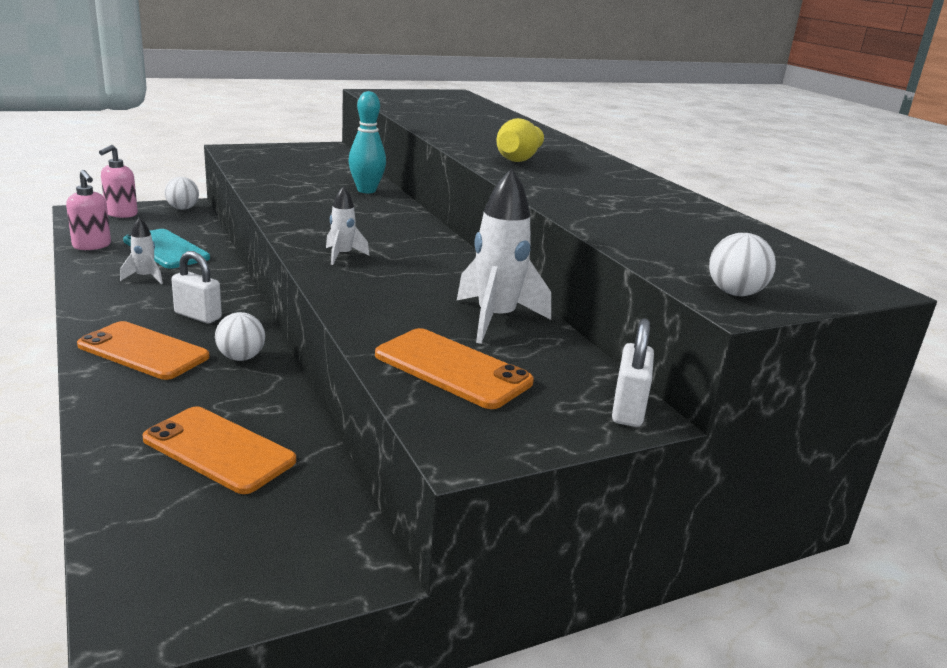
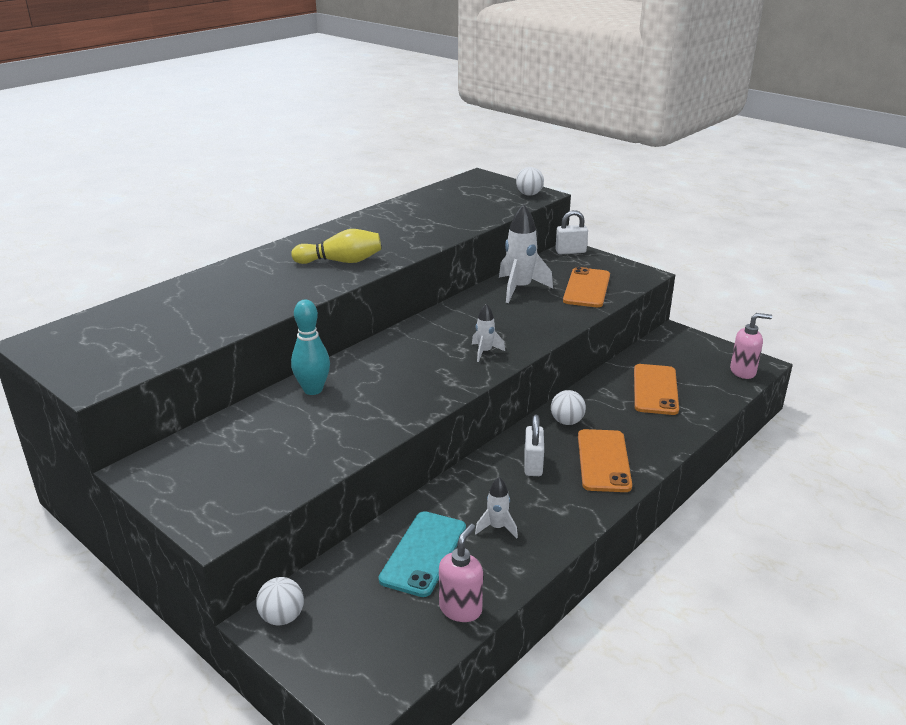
camera: 110 degrees left, 5 degrees up
(121, 214) = (344, 656): pink soap dispenser -> pink soap dispenser (743, 372)

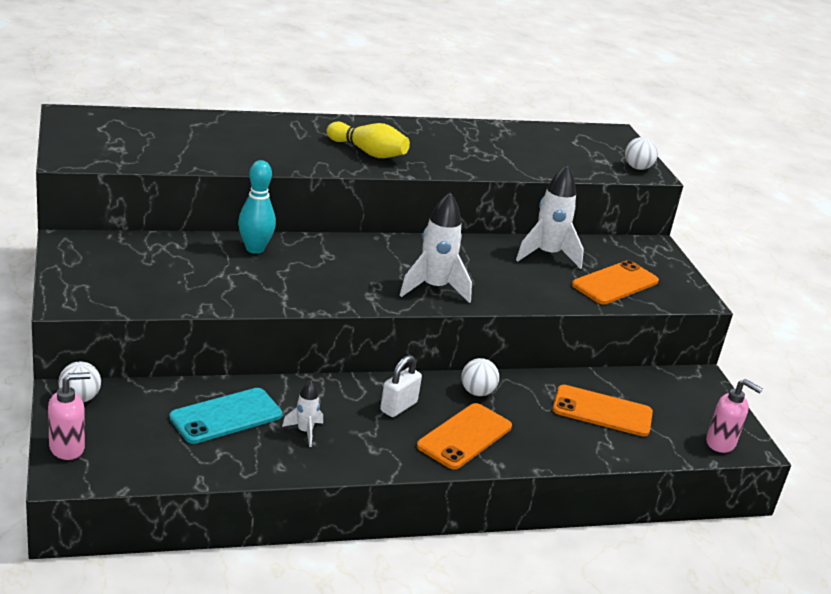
camera: 30 degrees right, 0 degrees up
(461, 609) = (203, 465): pink soap dispenser -> pink soap dispenser (67, 448)
(485, 352) = (434, 288): white rocket -> white rocket, size x1.87
(570, 251) = (652, 246): white padlock -> none
(655, 390) = (602, 411): orange phone -> orange phone turned 60 degrees clockwise

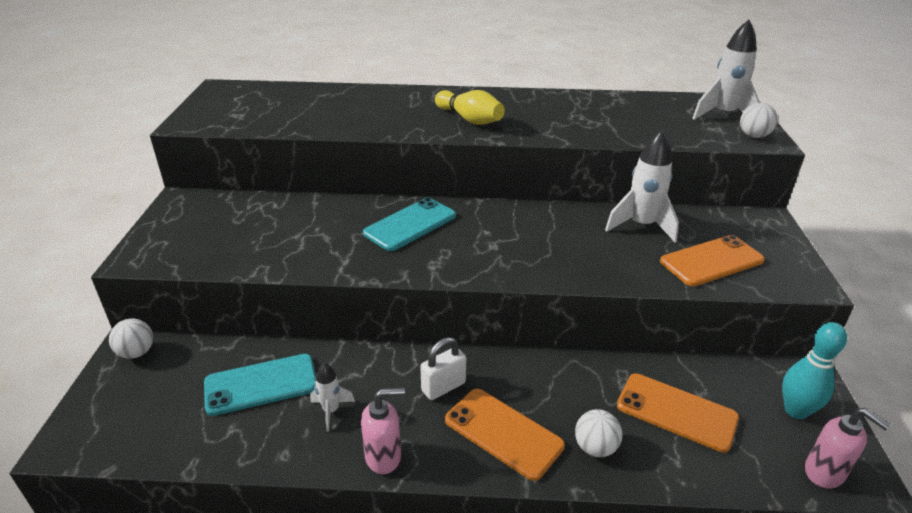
camera: 20 degrees right, 5 degrees up
(67, 448) = (89, 410): pink soap dispenser -> pink soap dispenser (384, 457)
(255, 249) = (344, 210): turquoise bowling pin -> turquoise bowling pin (795, 410)
(330, 260) = (410, 224): none -> turquoise phone
(434, 288) = (504, 259): white rocket -> white rocket (723, 115)
(464, 436) = (503, 433): orange phone -> orange phone turned 75 degrees clockwise
(477, 392) = (536, 375): white ball -> white ball (595, 447)

